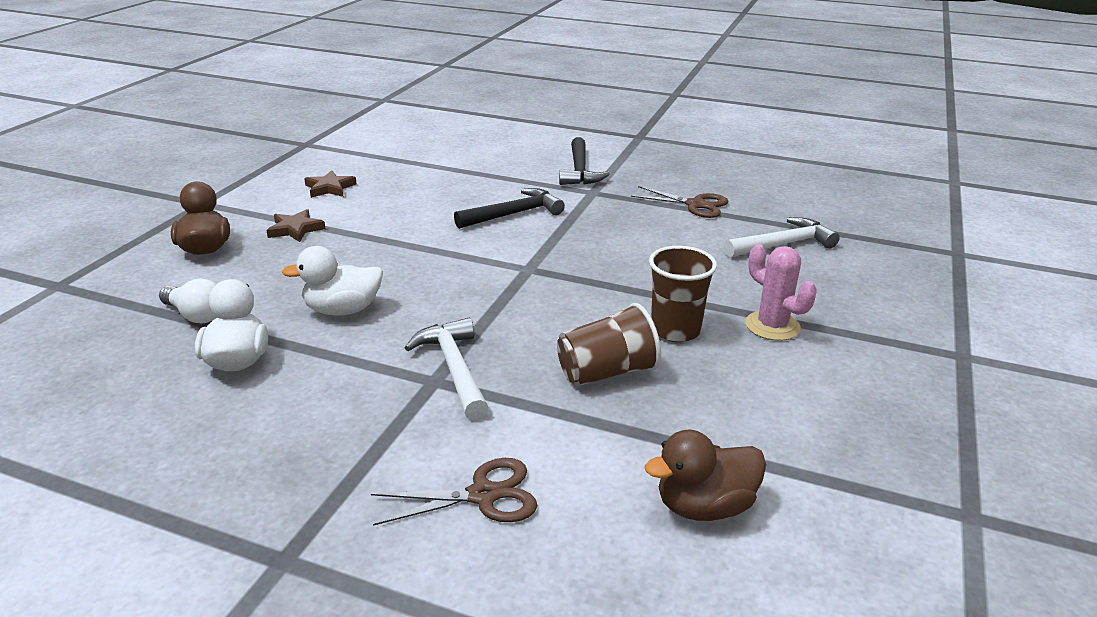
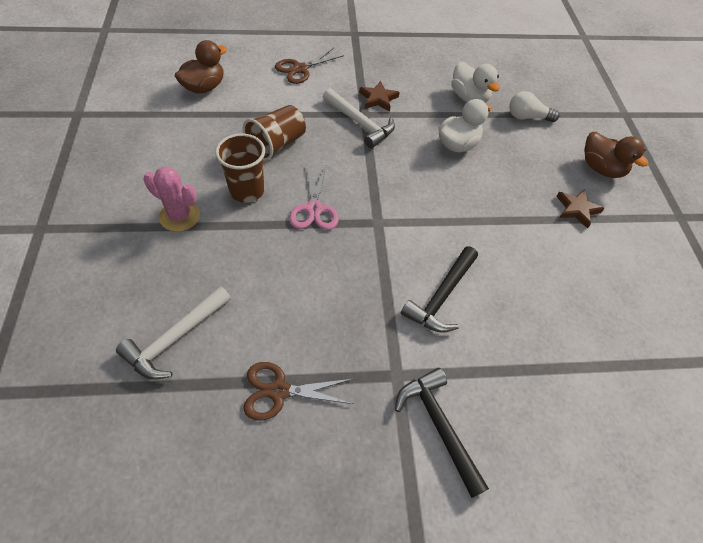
camera: 150 degrees right, 25 degrees up
(330, 188) = (626, 278): brown star -> brown star (378, 99)
(596, 294) = (314, 209): none -> pink scissors

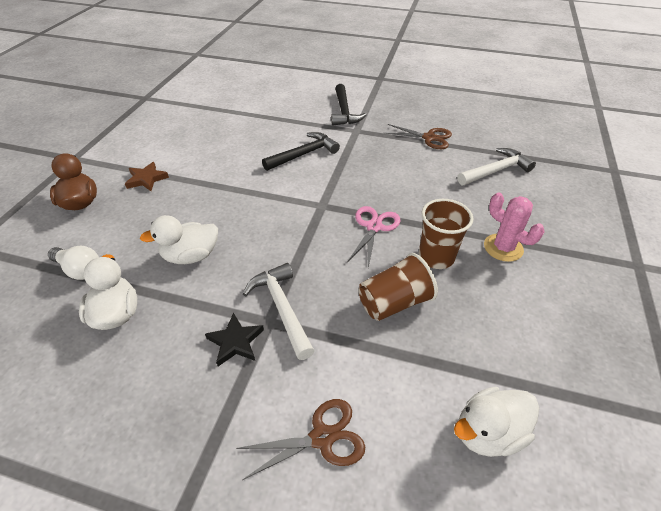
camera: 155 degrees left, 10 degrees down
(204, 87) = (488, 432): brown duck -> white duck
(378, 99) = (235, 342): brown star -> black star

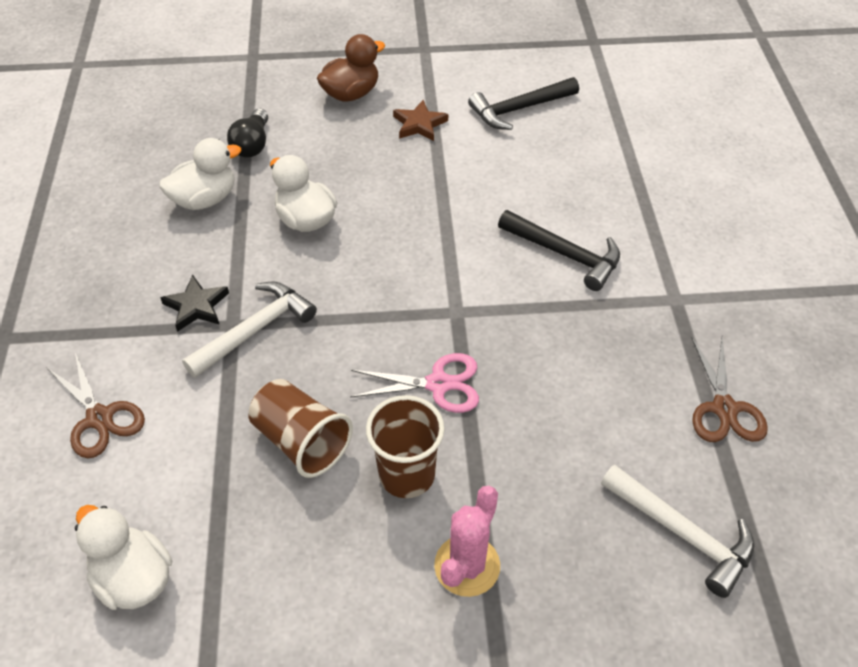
camera: 70 degrees right, 5 degrees up
(79, 270) = (252, 145): white light bulb -> black light bulb
(344, 111) = (723, 267): black hammer -> black hammer (519, 109)

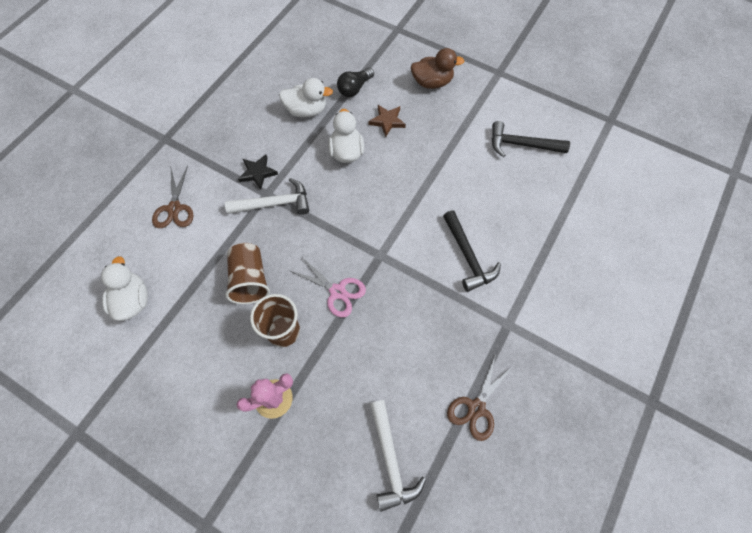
camera: 35 degrees right, 15 degrees up
(419, 124) = (454, 124): brown star -> brown star (387, 121)

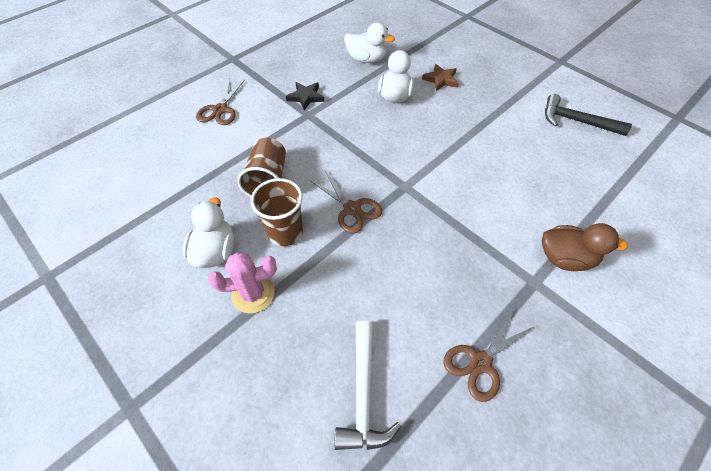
camera: 15 degrees right, 10 degrees down
(133, 300) = (152, 174): white duck -> white duck (215, 251)
(274, 203) = (313, 123): white hammer -> none
(337, 291) = (352, 209): pink scissors -> brown scissors
(354, 88) = (416, 51): black light bulb -> none
(432, 82) = (492, 58): brown duck -> brown duck (565, 258)
(468, 256) = (500, 206): black hammer -> none

